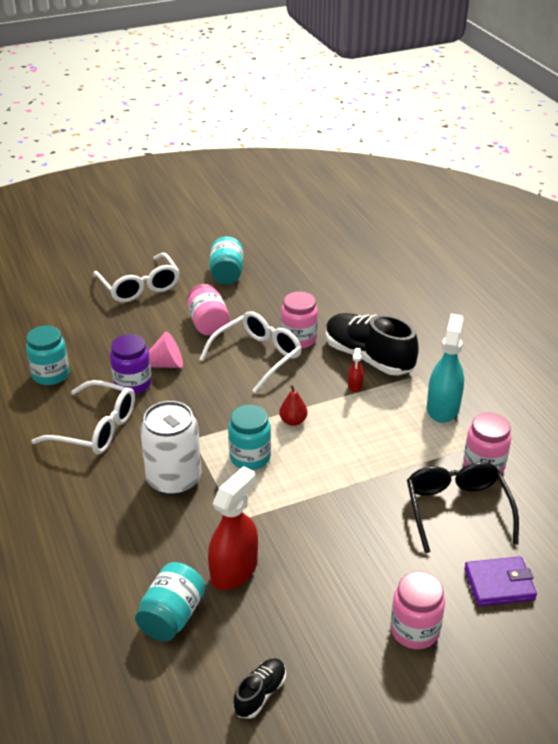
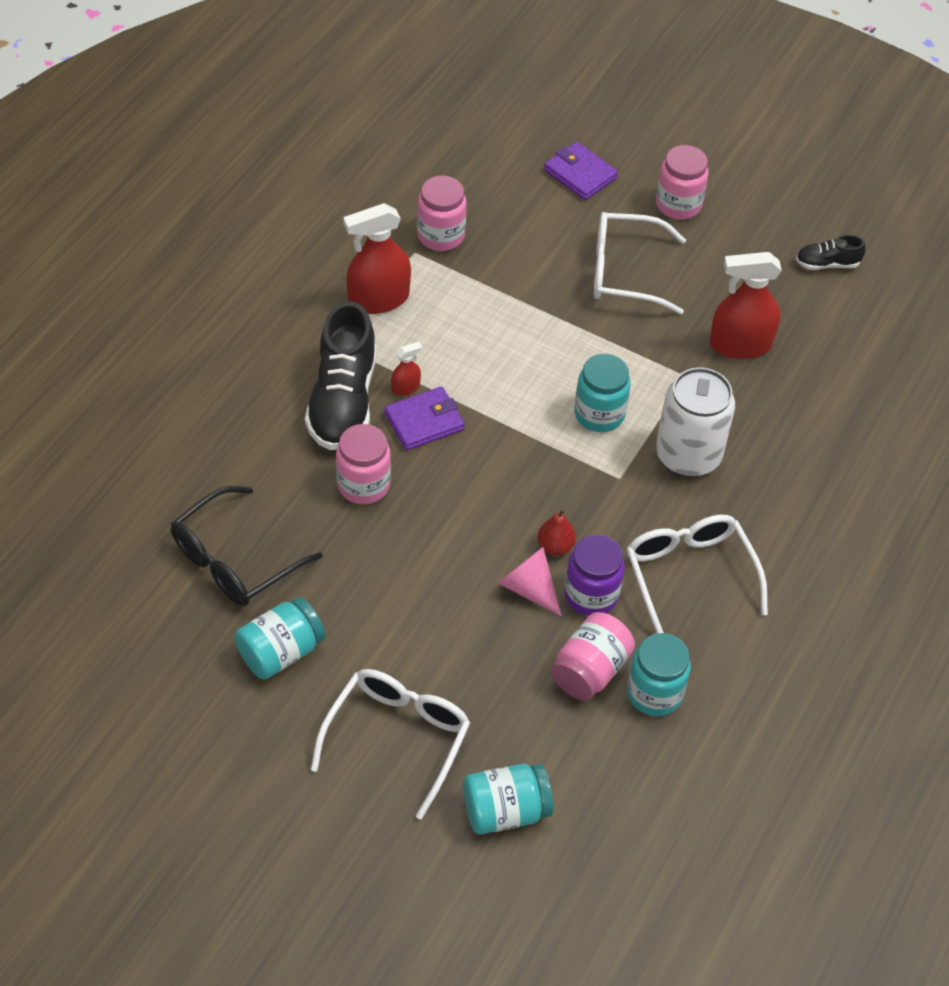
camera: 130 degrees left, 15 degrees up
(172, 616) = (825, 357): turquoise jar -> turquoise jar (505, 811)
(208, 323) = (411, 598): pink jar -> pink jar (590, 670)
(258, 356) = (432, 505): white glasses -> white glasses (624, 272)
(293, 421) = (513, 409): red pear -> red pear (555, 546)
(321, 381) = (424, 421): none -> purple wallet
(443, 408) = (378, 299): turquoise spray bottle -> red spray bottle
(457, 509) = (519, 231): black glasses -> black glasses (234, 560)

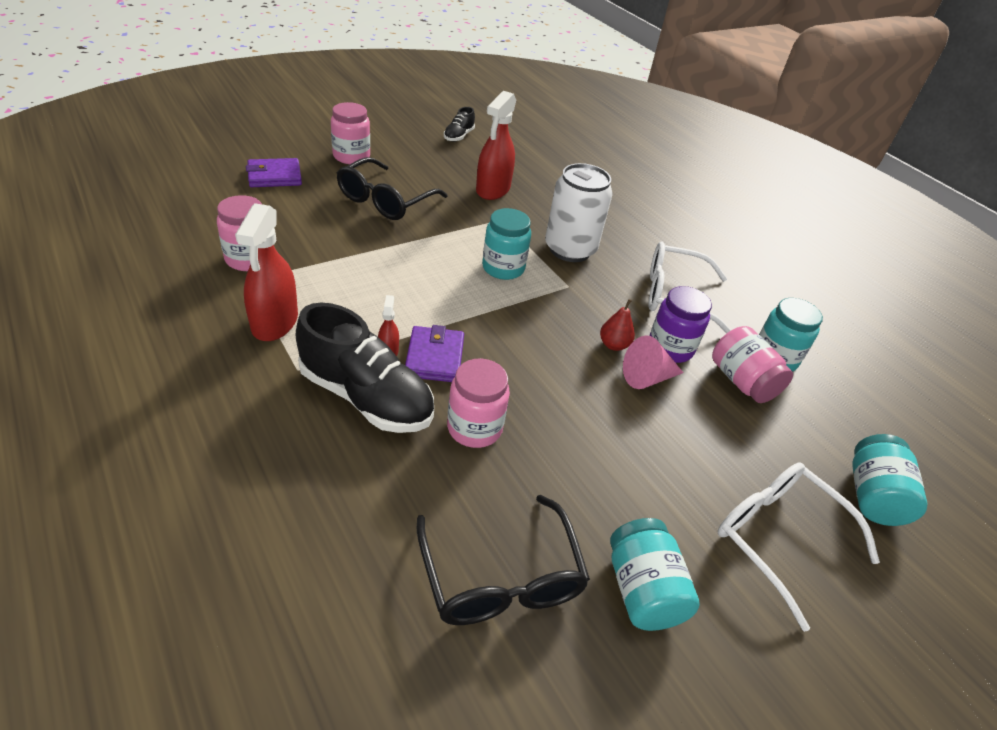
camera: 65 degrees left, 10 degrees down
(624, 272) = (385, 200): white glasses -> black glasses

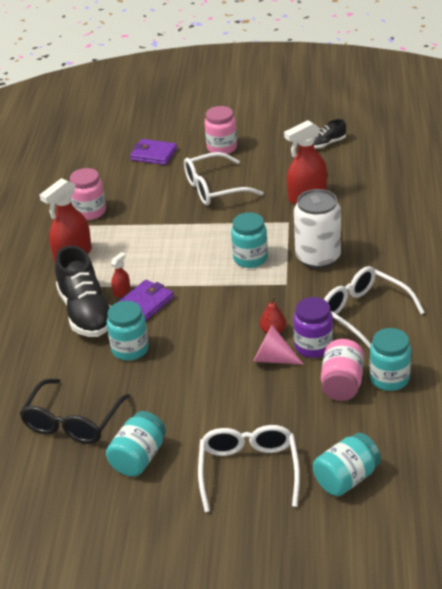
camera: 45 degrees right, 5 degrees down
(385, 200) = (214, 188): black glasses -> white glasses
(474, 428) = (130, 349): pink jar -> turquoise jar

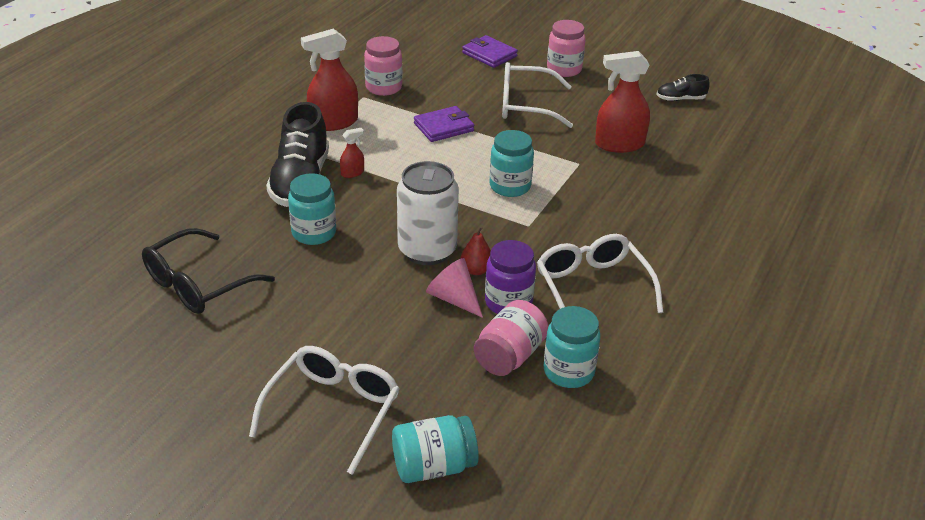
camera: 20 degrees right, 0 degrees up
(138, 458) = (231, 348): turquoise jar -> none
(145, 303) = (366, 193): purple wallet -> purple wallet (443, 127)
(318, 257) = (584, 210): white can -> white can (427, 250)

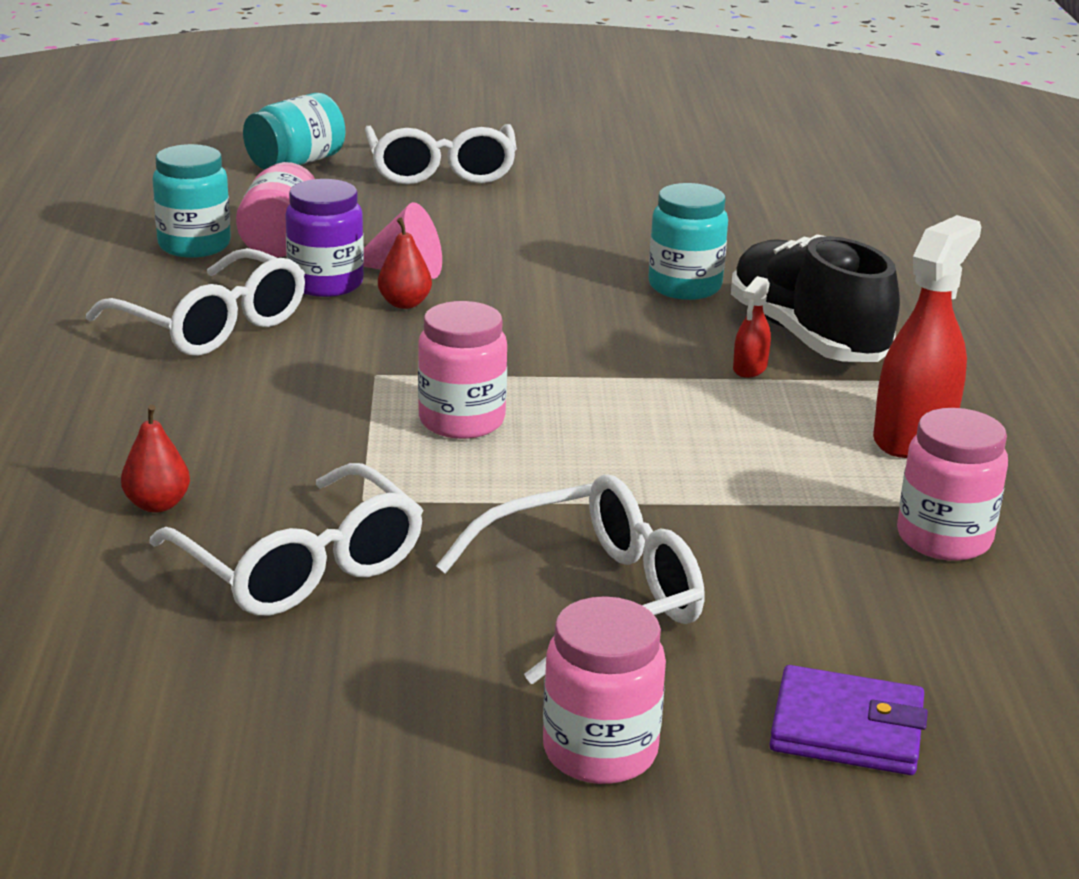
camera: 150 degrees right, 10 degrees down
(198, 284) = (739, 213): black glasses -> none
(427, 250) = (500, 307): white can -> none
(443, 127) = (706, 490): purple wallet -> none
(510, 186) = (461, 421): turquoise jar -> pink jar
(619, 144) = (301, 567): red spray bottle -> white glasses
(663, 186) = (157, 504): none -> red pear
(680, 99) = (200, 759): black shoe -> none

